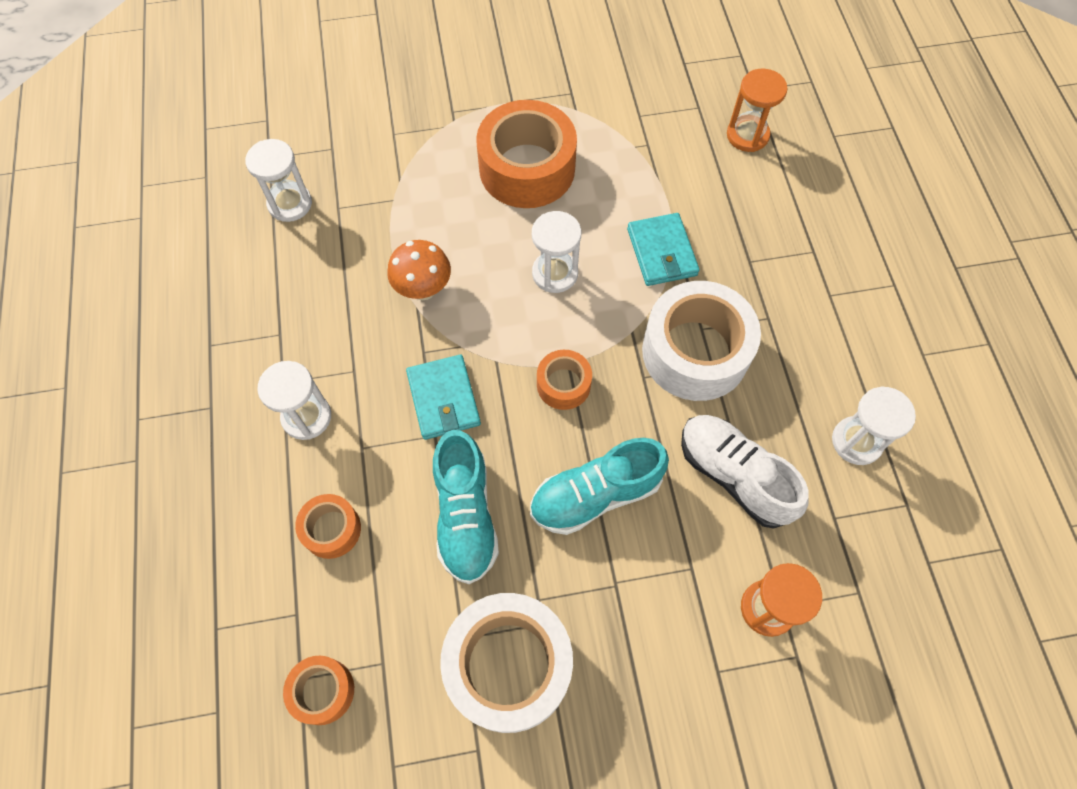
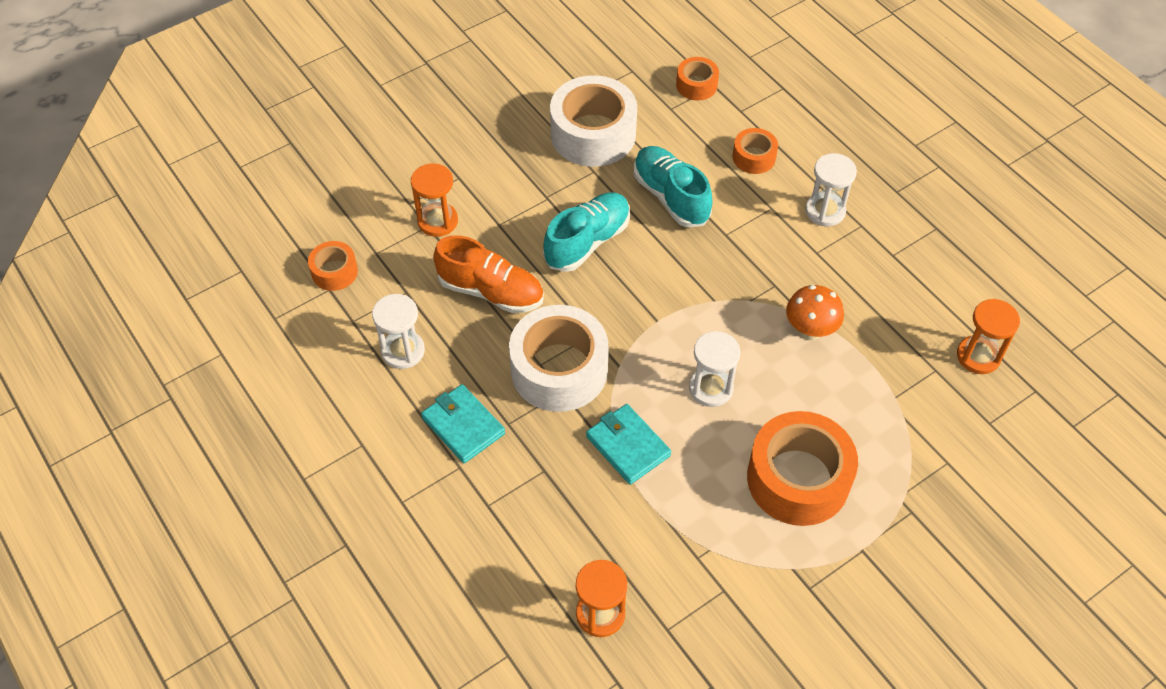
camera: 155 degrees right, 10 degrees down
(290, 204) = (978, 356): white hourglass -> orange hourglass
(444, 399) = (736, 259): turquoise wallet -> turquoise wallet (463, 426)
(563, 384) = (652, 304): orange tape -> orange tape (334, 272)
(734, 475) = (491, 291): white shoe -> orange shoe

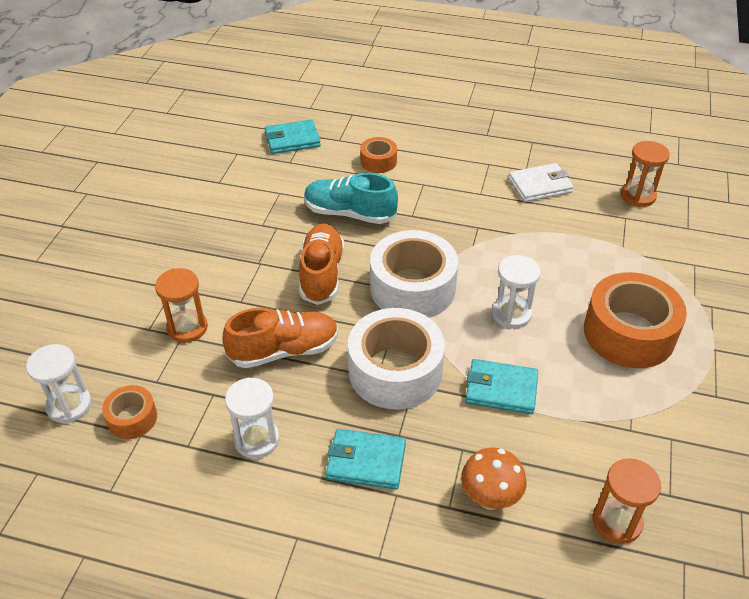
camera: 40 degrees left, 10 degrees down
(587, 242) = (321, 274): turquoise shoe -> orange shoe
(593, 134) = (250, 205): white tape -> white tape (412, 288)
(696, 85) = (292, 140): orange tape -> turquoise wallet
(810, 331) = (530, 240): orange mushroom -> orange mushroom (490, 498)
(825, 211) = (458, 168): white hourglass -> white hourglass (69, 405)
(886, 281) = (540, 185): none -> white wallet

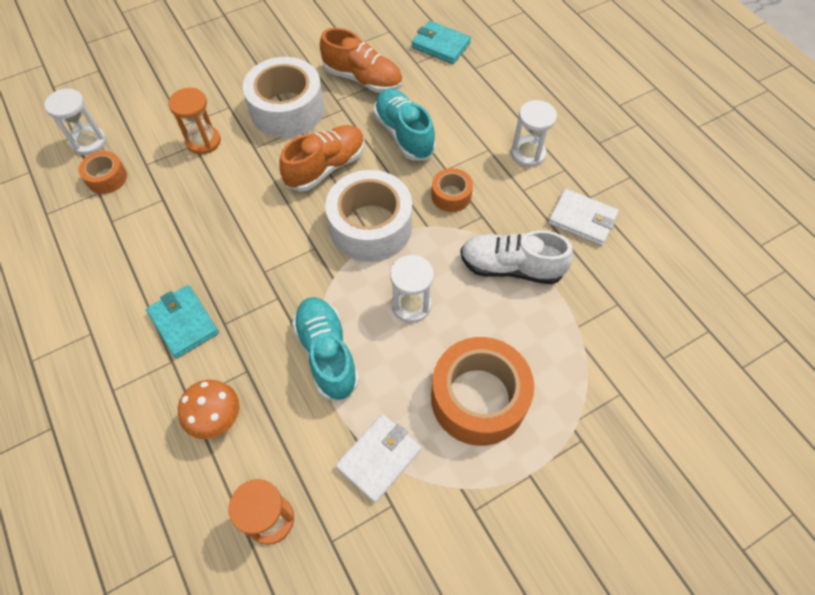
camera: 45 degrees right, 15 degrees up
(256, 439) = (147, 251): white hourglass -> white hourglass (528, 154)
(284, 350) = (235, 204): orange shoe -> orange shoe (363, 79)
(378, 161) = (480, 106): orange tape -> orange tape (451, 195)
(395, 371) = (279, 278): white tape -> white tape (287, 109)
(501, 389) = (327, 354): turquoise wallet -> turquoise shoe
(539, 243) = (511, 267): none -> white shoe
(625, 420) = (379, 458): none -> white wallet
(638, 196) = (658, 294): orange hourglass -> none

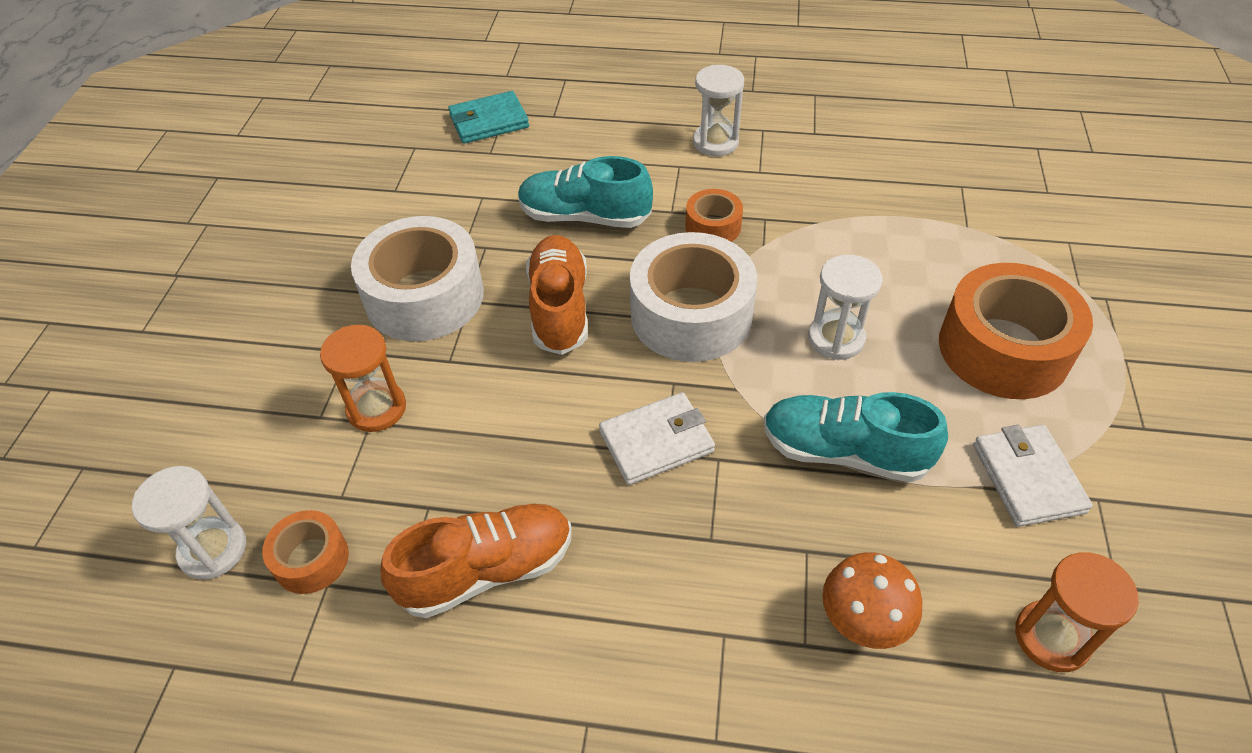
camera: 50 degrees left, 10 degrees down
(183, 323) = (670, 587): turquoise wallet -> none
(363, 79) = (460, 206): orange shoe -> orange shoe (487, 570)
(511, 267) = (853, 233): white shoe -> none
(582, 219) = (837, 153): white wallet -> white wallet (656, 441)

